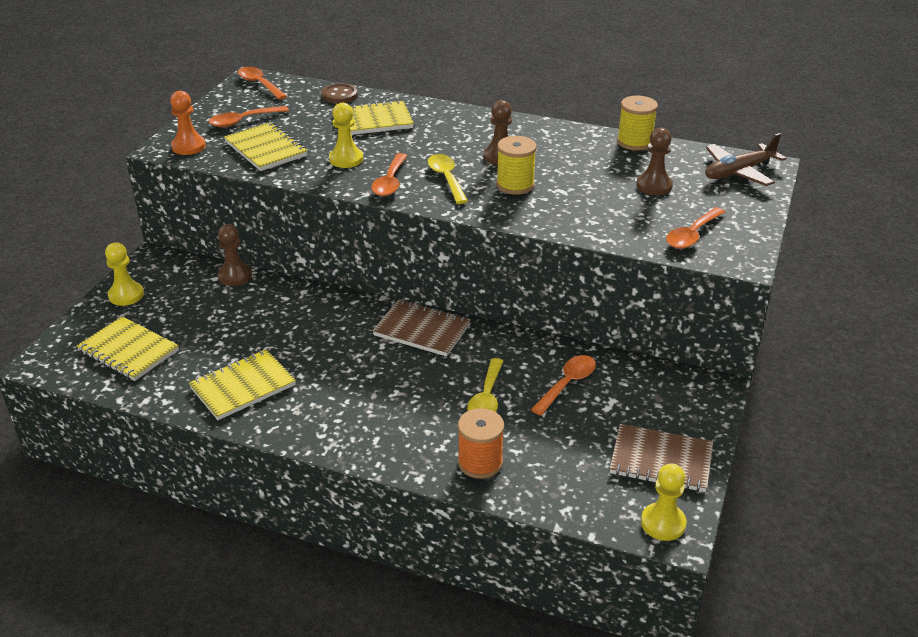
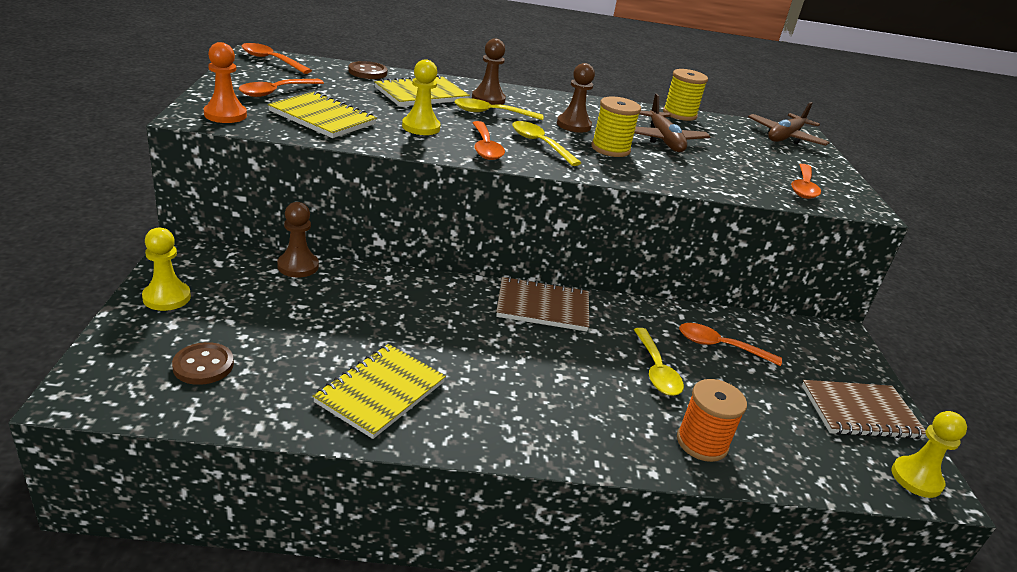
camera: 25 degrees left, 5 degrees down
(128, 351) = (203, 365): yellow notebook -> brown button
(425, 143) = (491, 113): none -> yellow spoon
(567, 384) = (720, 346): orange spoon -> orange spoon turned 90 degrees counterclockwise
(584, 175) = (664, 140): none -> brown plane
(654, 186) = (730, 148): brown pawn -> brown pawn (488, 99)

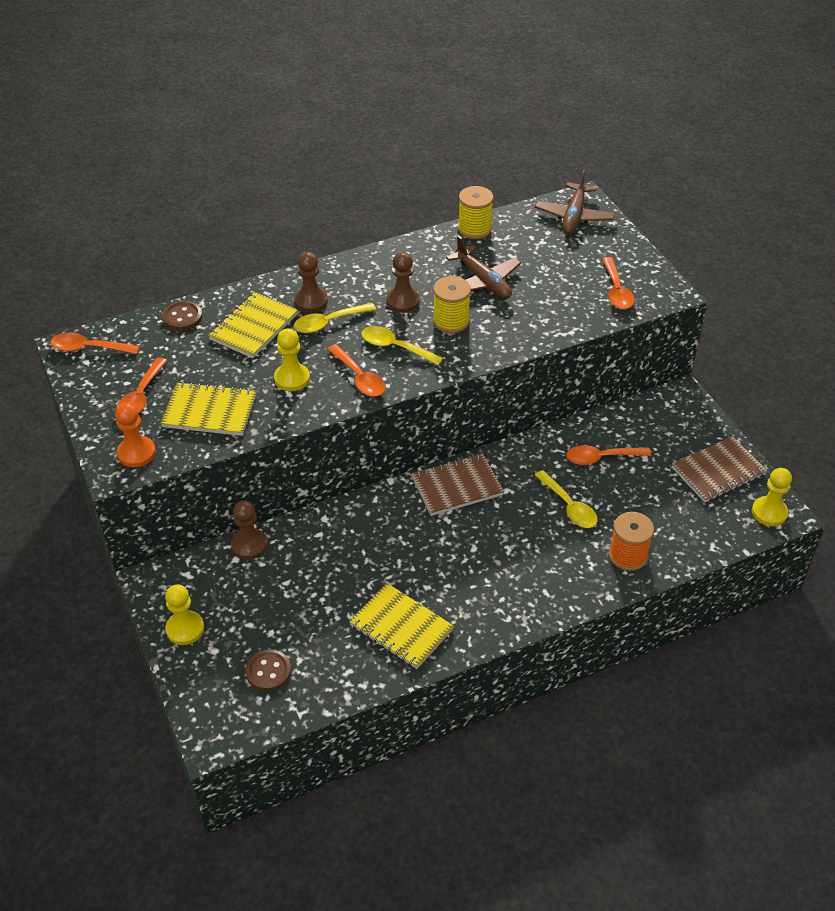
camera: 20 degrees left, 15 degrees up
(380, 392) = (401, 628): yellow notebook -> yellow notebook turned 60 degrees counterclockwise

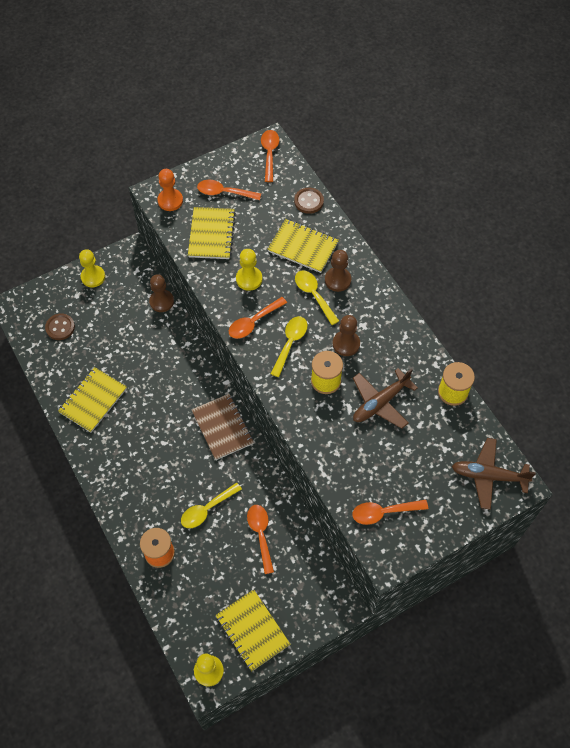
camera: 85 degrees right, 15 degrees up
(718, 471) = (252, 631): brown notebook -> yellow notebook

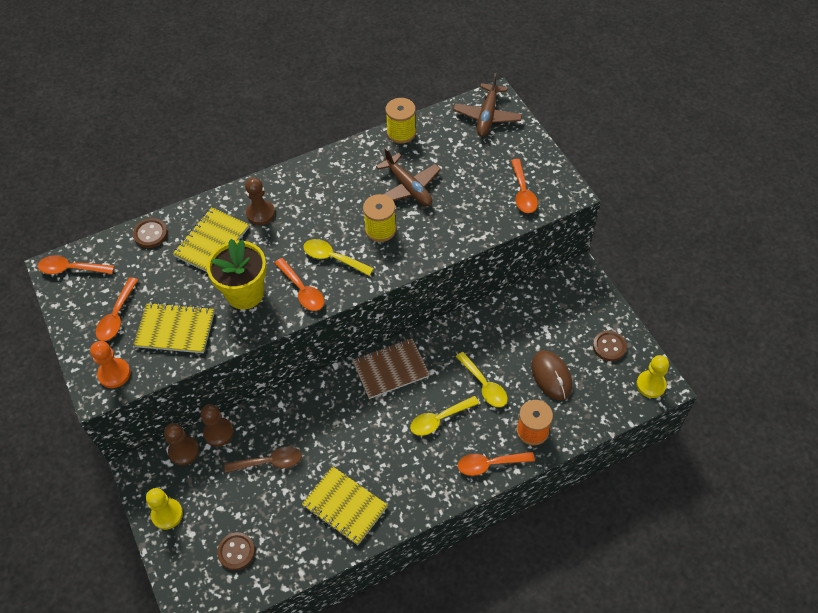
camera: 85 degrees left, 5 degrees down
(134, 341) = (269, 462): none -> brown spoon
(217, 572) = (551, 376): none -> brown mouse
(249, 279) = (245, 293): yellow pawn -> yellow flower pot
(252, 631) = (609, 346): yellow notebook -> brown button
(260, 534) = (511, 337): orange spoon -> orange spoon (489, 464)
(313, 295) = (276, 235): yellow spoon -> yellow spoon (439, 419)
(346, 344) = (339, 210): brown pawn -> brown pawn (184, 451)

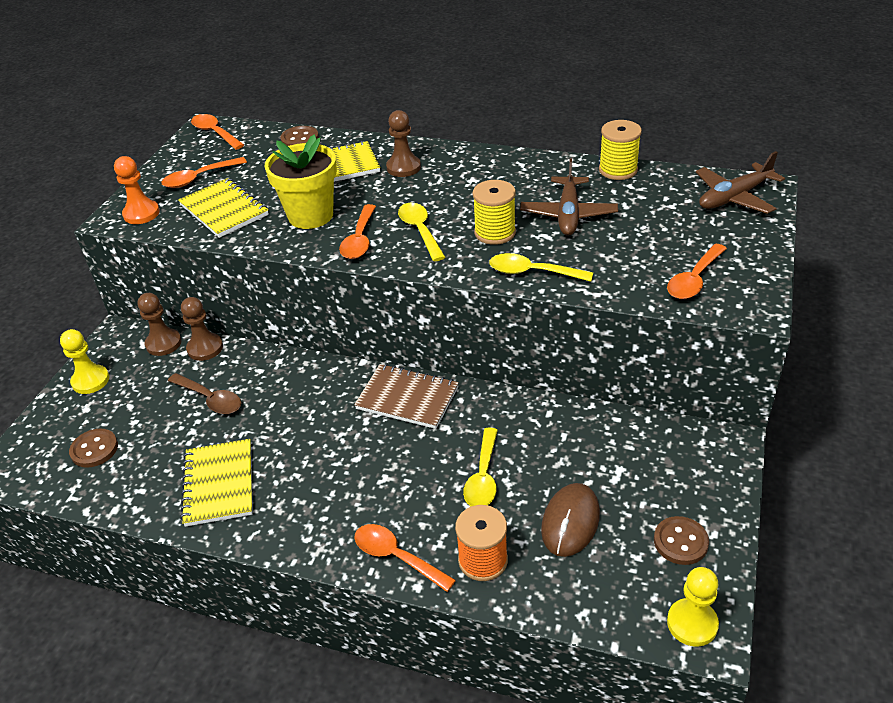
camera: 45 degrees right, 15 degrees down
(439, 419) = (398, 475): yellow spoon -> yellow spoon (532, 272)

